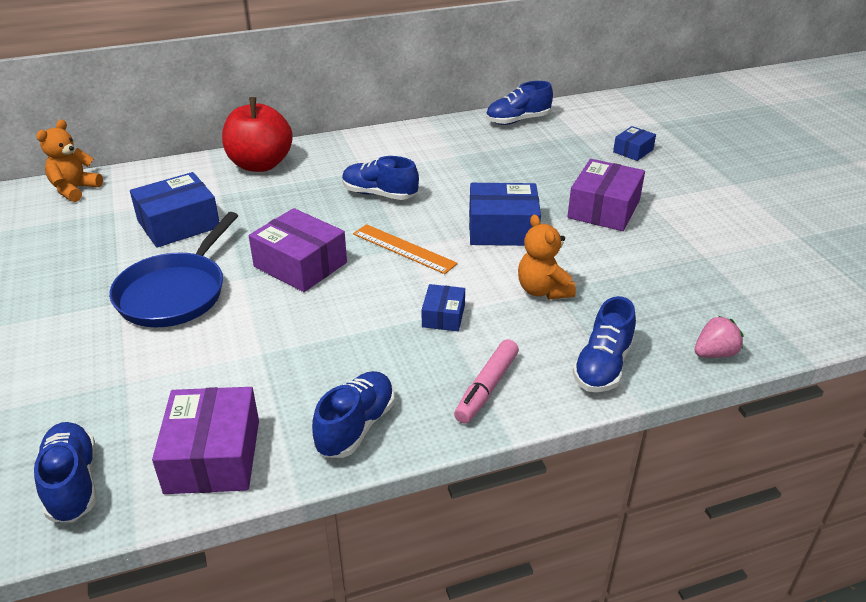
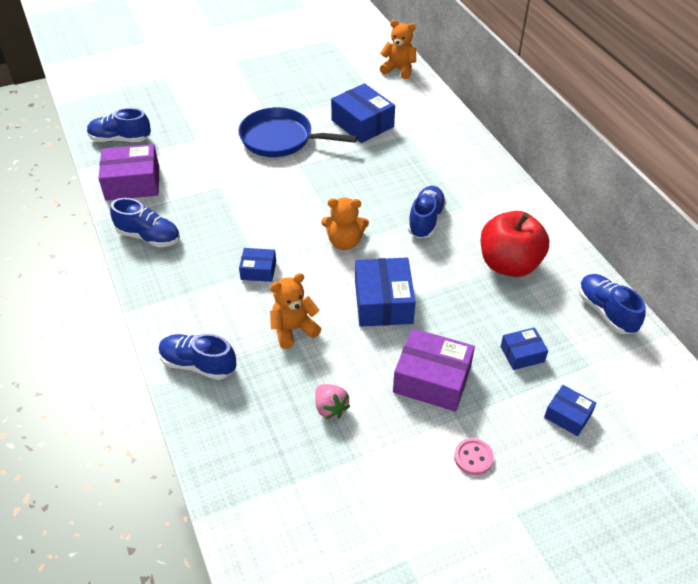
camera: 85 degrees right, 10 degrees up
(73, 483) = (120, 139): blue shoe -> blue shoe turned 150 degrees counterclockwise
(260, 164) = (458, 147): red apple -> red apple (509, 264)
(300, 265) = (317, 189): purple box -> none
(403, 249) = (344, 242): orange ruler -> orange teddy bear
(486, 388) = (179, 297): pink marker -> none
(568, 162) = (522, 354): none -> blue box
(687, 196) = (473, 457): none -> pink button
(714, 353) = (210, 443): pink strawberry -> pink strawberry (330, 408)

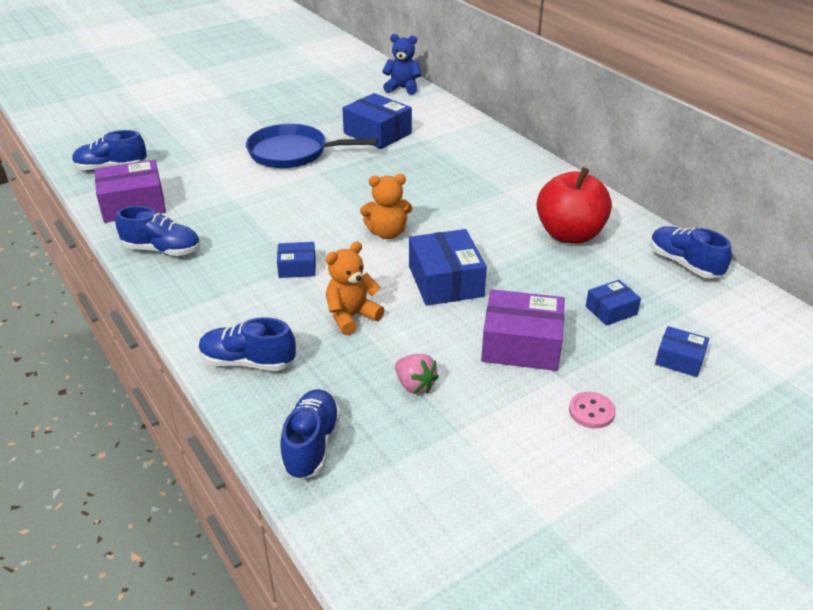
camera: 10 degrees left, 10 degrees down
(399, 69) = (402, 88): orange teddy bear -> blue teddy bear
(426, 220) = (469, 206): blue shoe -> blue shoe (311, 445)

